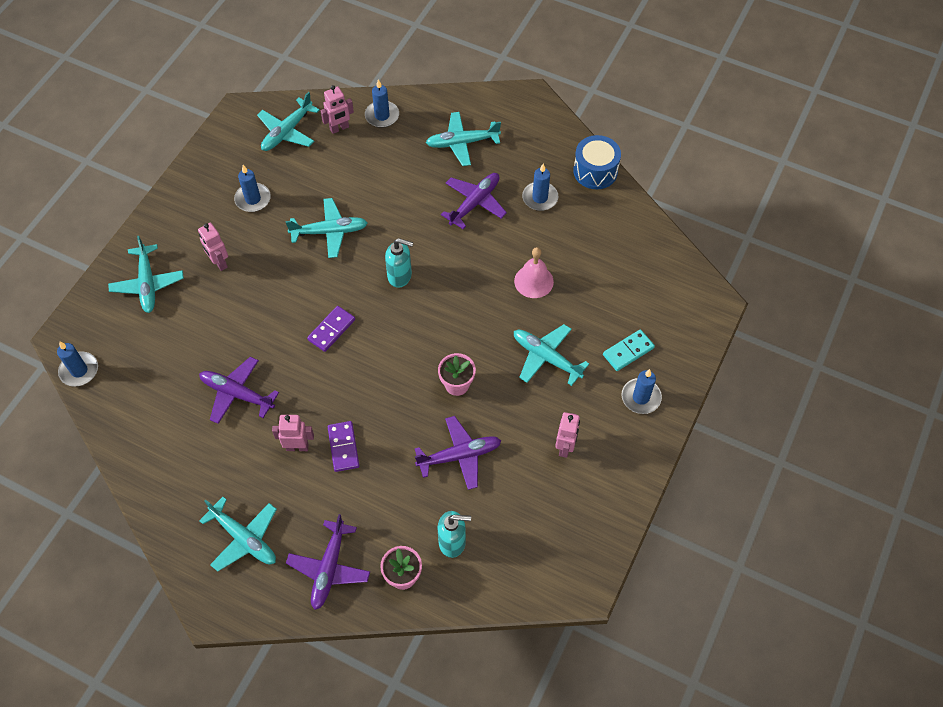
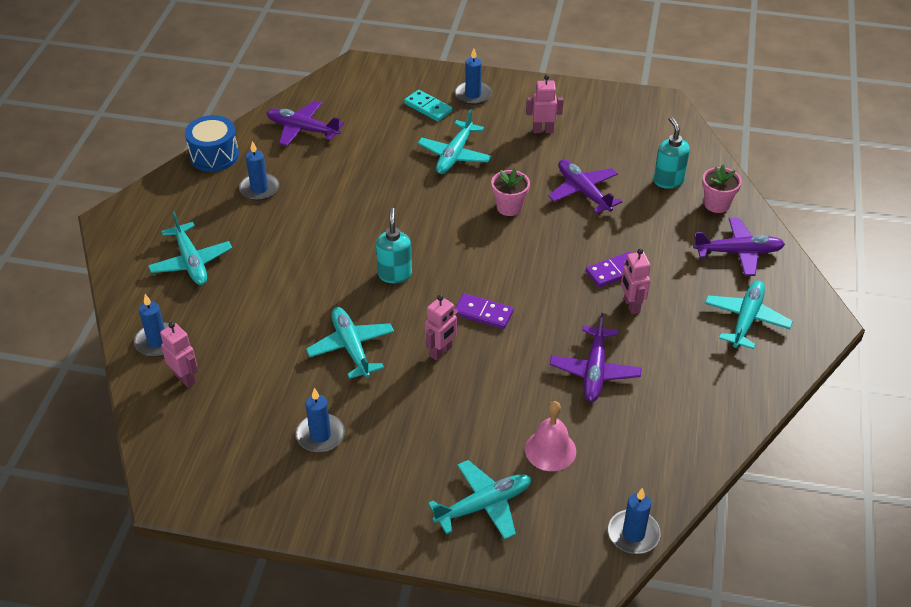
camera: 105 degrees left, 15 degrees down
(219, 263) = (428, 440): pink robot -> pink robot (441, 352)
(287, 131) = (199, 431): turquoise plane -> none
(475, 203) = (278, 235): purple plane -> purple plane (303, 129)
(533, 281) = (369, 176): pink bell -> pink bell (550, 450)

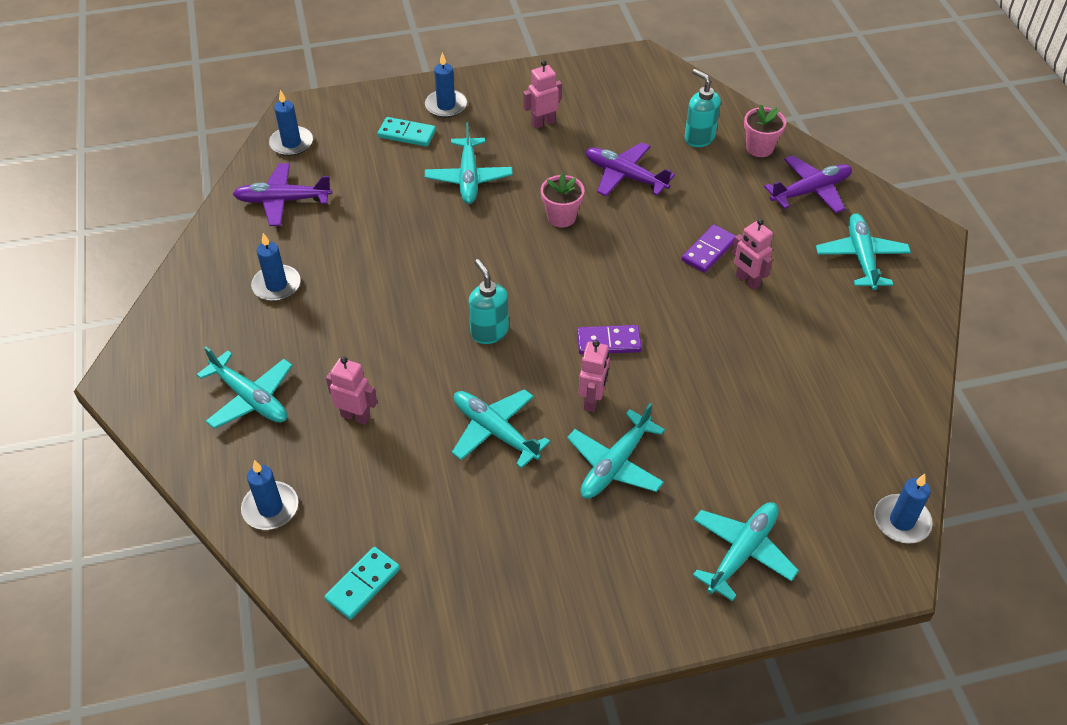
camera: 25 degrees left, 5 degrees up
(185, 378) = (331, 539): pink robot -> pink robot (355, 416)
(187, 418) = (363, 584): none -> turquoise domino
(214, 155) = (198, 263): blue drum -> none
(320, 435) = (525, 544): blue candle -> blue candle (291, 143)
(427, 404) = (615, 464): none -> turquoise plane
(550, 450) = (768, 465): pink bell -> none
(594, 371) = (756, 363): purple plane -> none

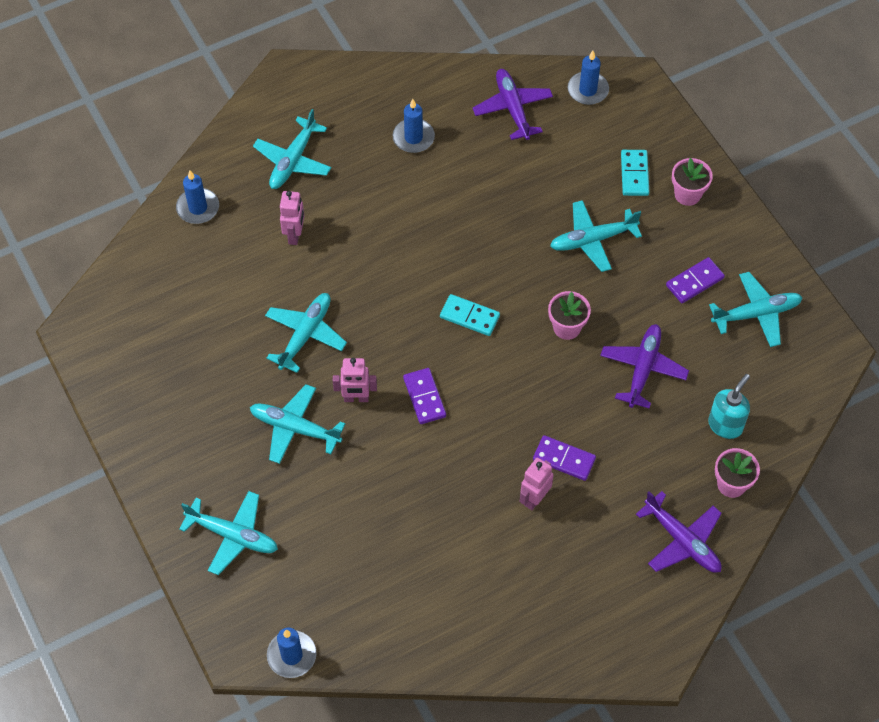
camera: 75 degrees right, 10 degrees up
(363, 584) = (147, 286): turquoise domino -> turquoise domino (469, 316)
(446, 106) = (687, 194): blue candle -> pink flower pot
(489, 332) = (409, 304): turquoise soap dispenser -> none
(543, 123) = (694, 282): pink robot -> purple domino
(861, 257) = (600, 597): turquoise plane -> turquoise plane (756, 314)

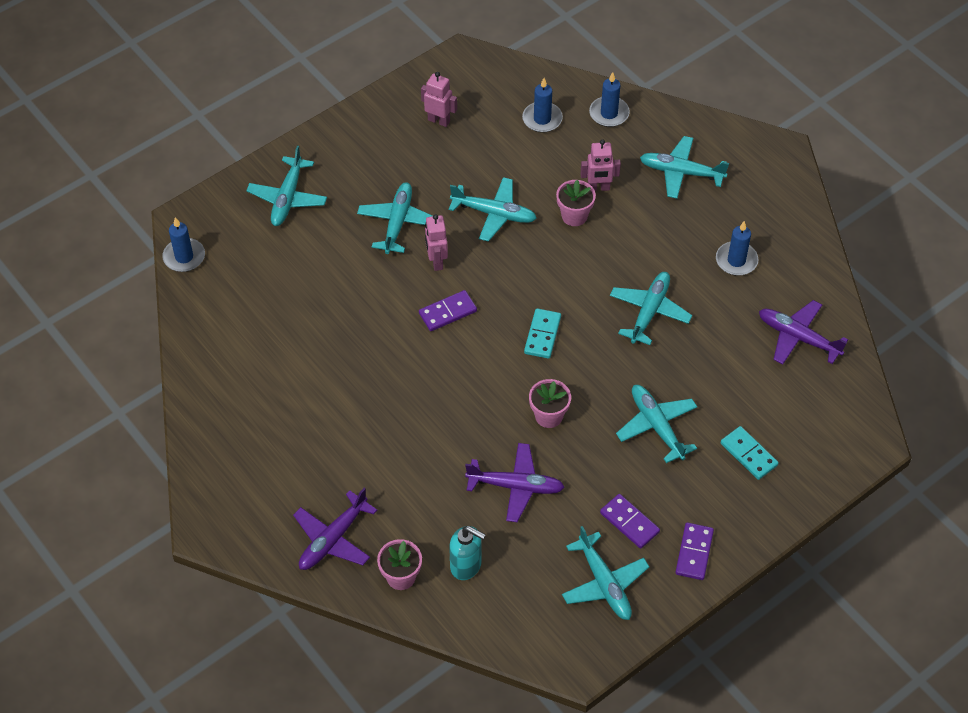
camera: 80 degrees right, 5 degrees down
(459, 220) = (649, 312): none -> turquoise plane
(513, 108) = (798, 337): purple plane -> purple plane turned 120 degrees counterclockwise
(534, 498) = (358, 412): pink robot -> pink robot (439, 120)
(564, 459) = (403, 431): purple domino -> purple domino (694, 552)
(588, 90) = (844, 400): blue candle -> blue candle (542, 119)
(634, 174) = (748, 454): turquoise domino -> turquoise domino turned 60 degrees clockwise
(687, 194) = (737, 506): pink flower pot -> pink flower pot (574, 216)

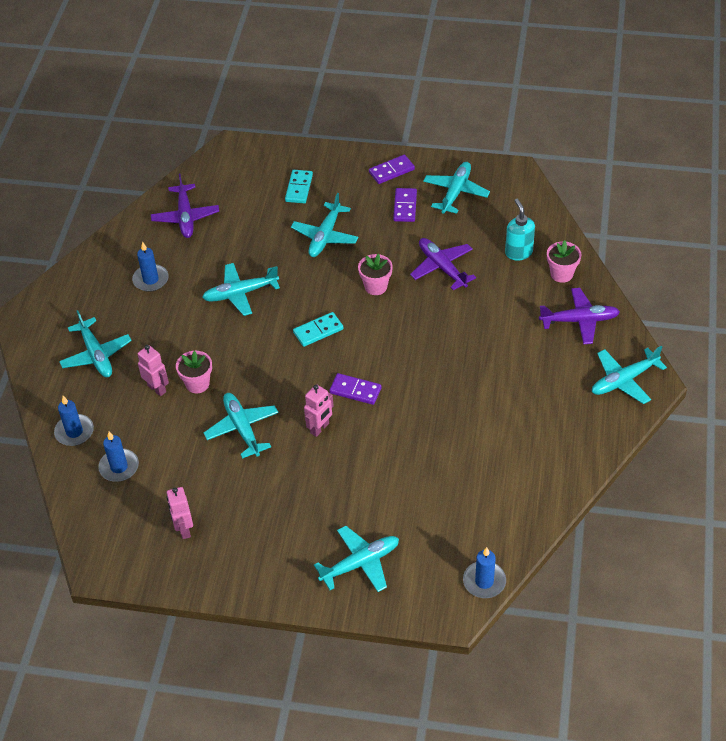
camera: 130 degrees left, 5 degrees down
(398, 222) = (310, 477): turquoise plane -> turquoise plane (624, 380)

